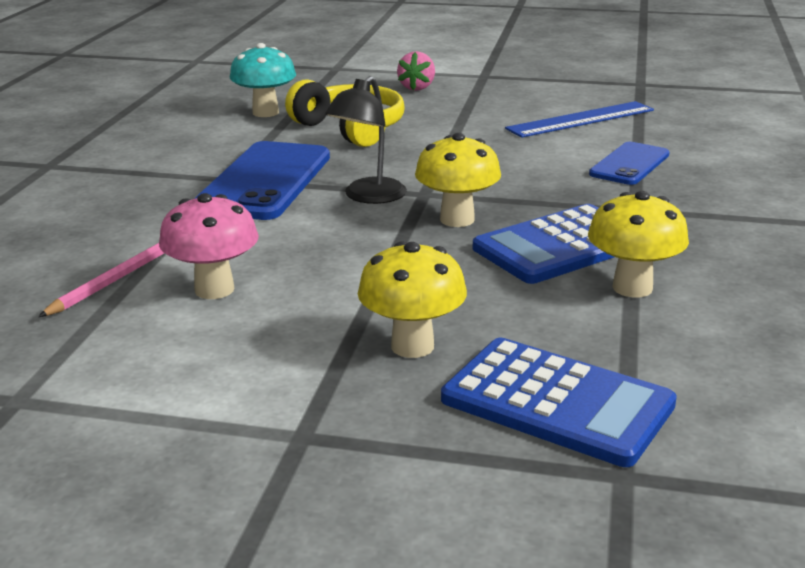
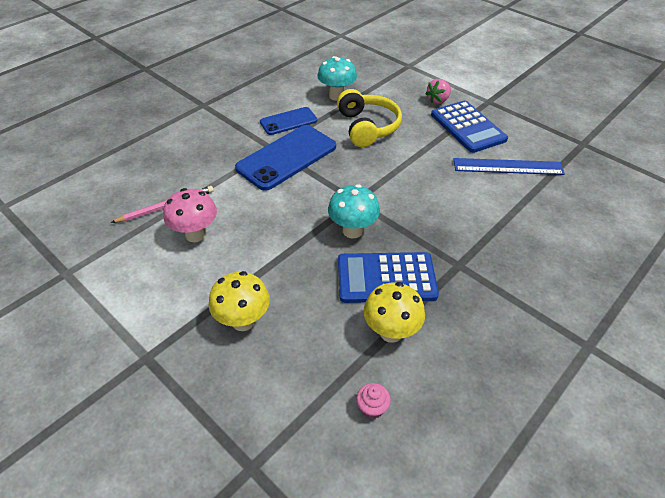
camera: 30 degrees right, 20 degrees up
(368, 197) = (325, 191): black lamp -> none
(457, 219) = (352, 231): yellow mushroom -> turquoise mushroom
(557, 402) = (270, 399): blue calculator -> blue calculator (468, 127)
(629, 164) = (496, 222): blue phone -> blue phone (288, 121)
(702, 358) = (372, 408): none -> pink cupcake

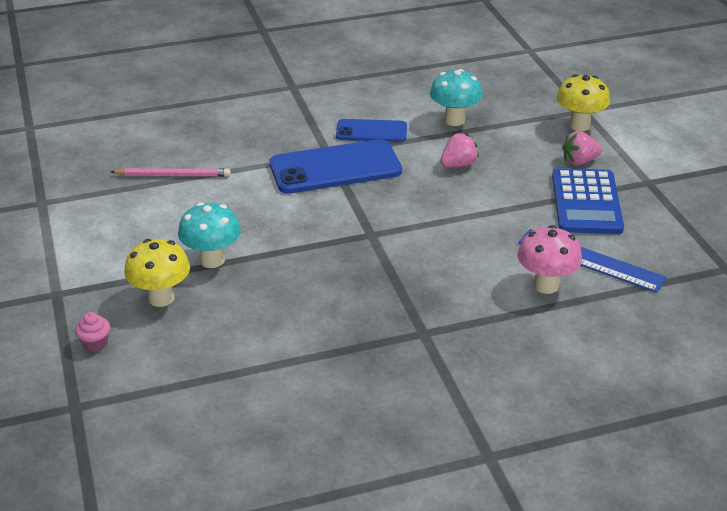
camera: 30 degrees right, 10 degrees down
(195, 234) = (180, 210): pink mushroom -> pink mushroom (546, 285)
(352, 231) = (339, 261): turquoise mushroom -> turquoise mushroom (212, 260)
(367, 127) = (458, 165): yellow headphones -> pink strawberry
(372, 408) = (215, 410): pink cupcake -> pink cupcake (95, 343)
(386, 278) = (332, 315): blue calculator -> none
(391, 332) = (291, 361): yellow mushroom -> yellow mushroom (579, 125)

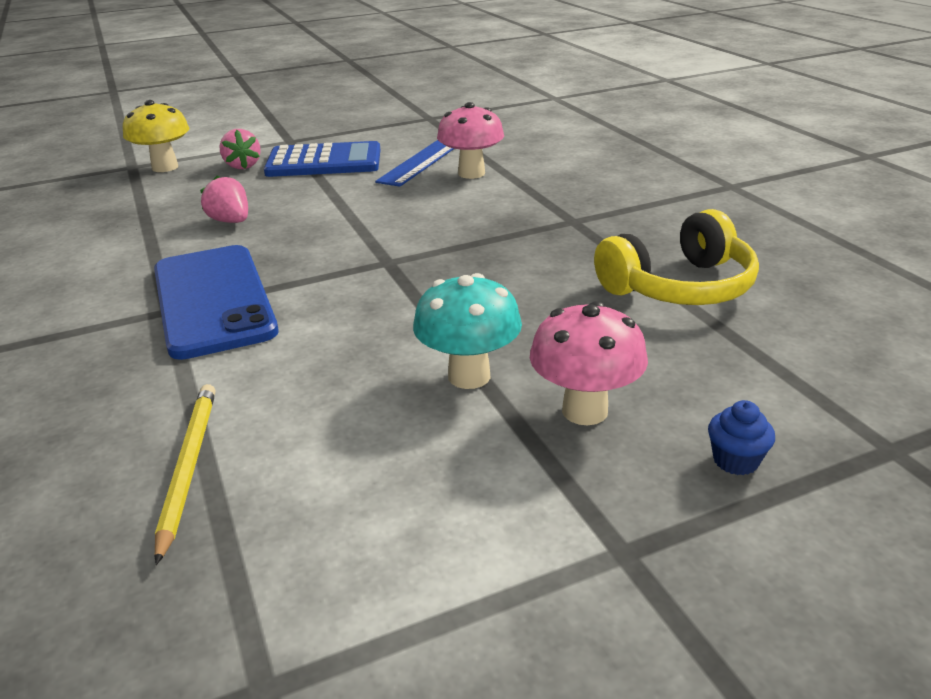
camera: 95 degrees left, 5 degrees down
(95, 343) = (735, 460): pink cupcake -> blue cupcake
(161, 298) = (585, 411): yellow mushroom -> pink mushroom
(173, 175) = (188, 467): pink pencil -> yellow pencil
(288, 368) = (679, 287): none -> yellow headphones
(371, 131) = (115, 282): blue phone -> none
(454, 120) = (115, 229): turquoise mushroom -> none

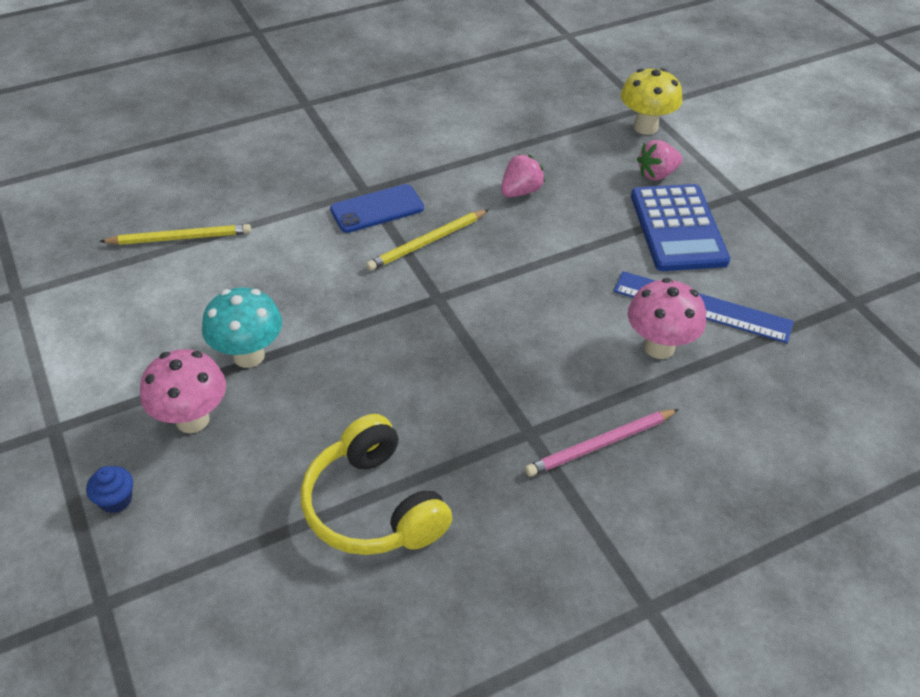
camera: 85 degrees right, 15 degrees up
(213, 300) = (377, 209): blue phone -> blue phone, size x0.58
(293, 268) = (427, 242): none -> yellow pencil
(582, 196) = (600, 445): none -> pink pencil

